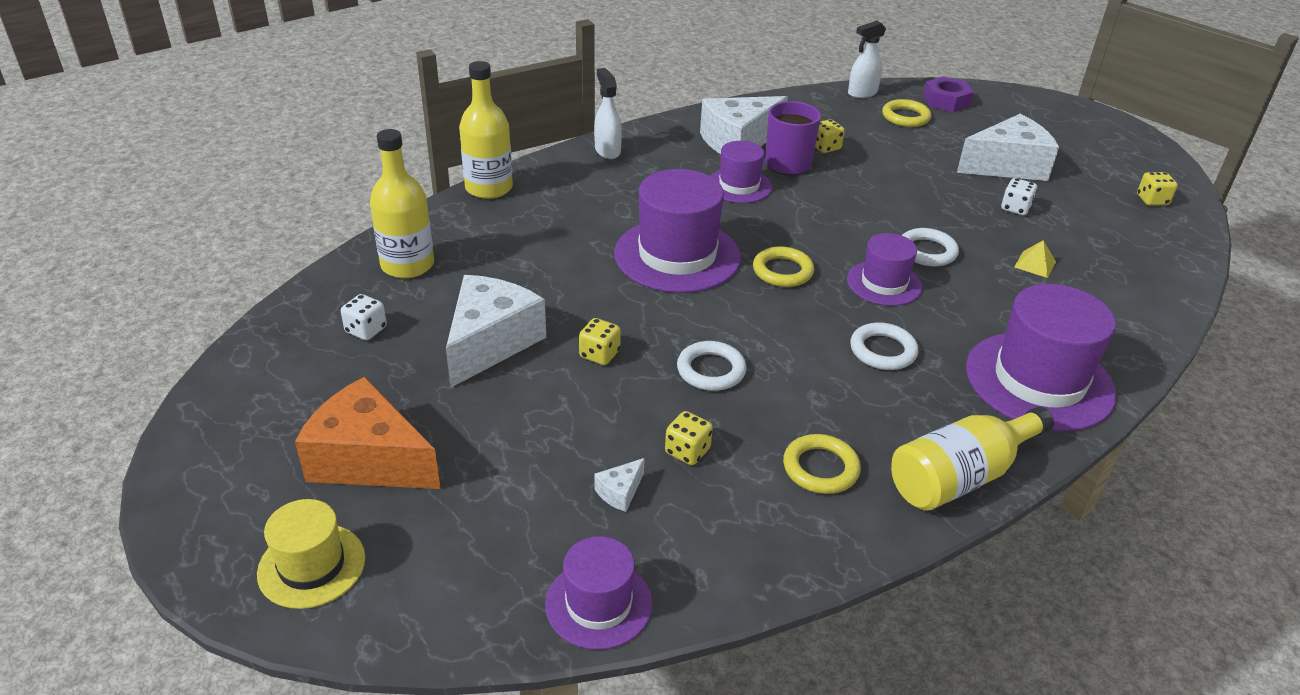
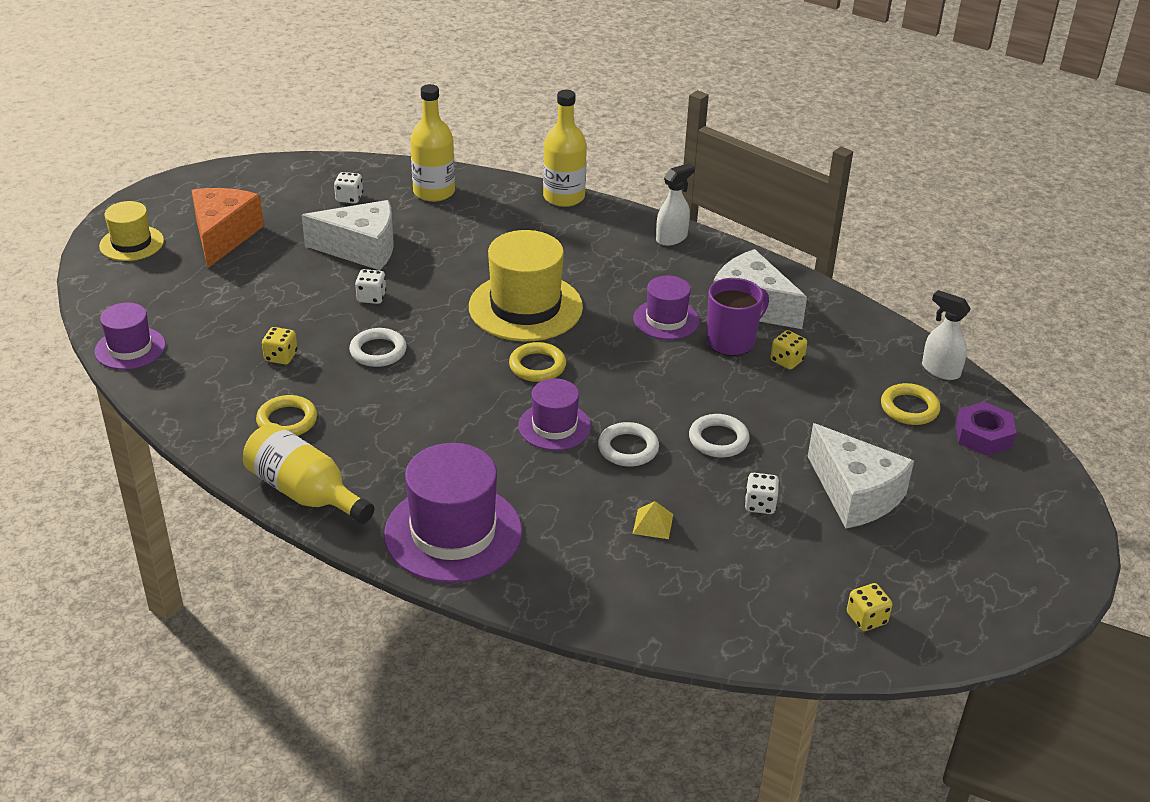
camera: 70 degrees right, 0 degrees up
(599, 354) = (371, 297): yellow dice -> white dice
(620, 492) = (229, 336): white cheese -> none
(677, 255) = (525, 307): purple hat -> yellow hat
(883, 351) = (450, 436): white ring -> white ring (718, 439)

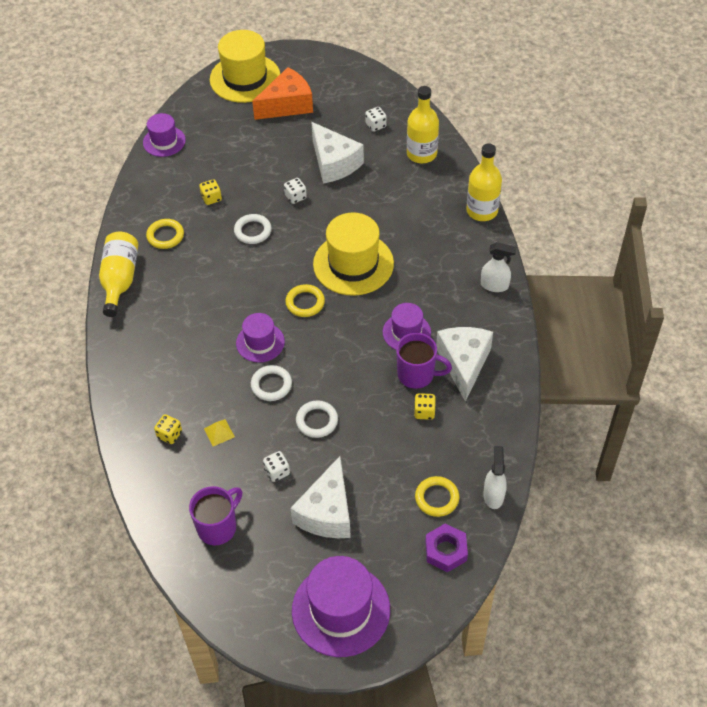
camera: 55 degrees right, 15 degrees up
(131, 243) = (245, 78): yellow hat -> yellow hat, size x1.74
(453, 533) = (140, 355): purple hat -> purple hat (341, 610)
(795, 592) = (218, 527): none -> purple mug
(866, 618) = (224, 571): yellow dice -> yellow dice (169, 434)

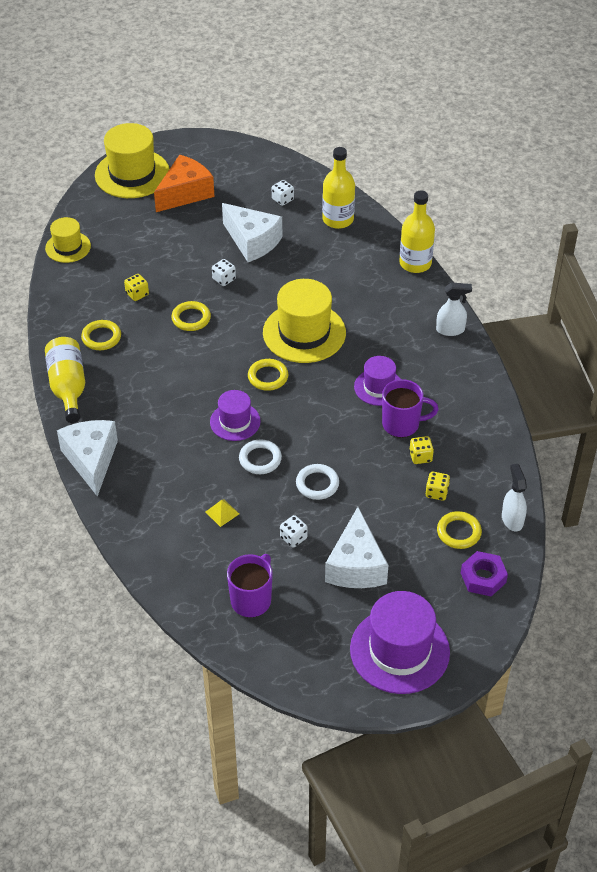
camera: 15 degrees left, 5 degrees down
(164, 141) = (68, 247): purple hat -> yellow hat
(169, 434) = (172, 524): yellow dice -> yellow dice (436, 492)
(253, 231) = (191, 318): white ring -> yellow ring
(463, 364) = (444, 406): white cheese -> white cheese (91, 460)

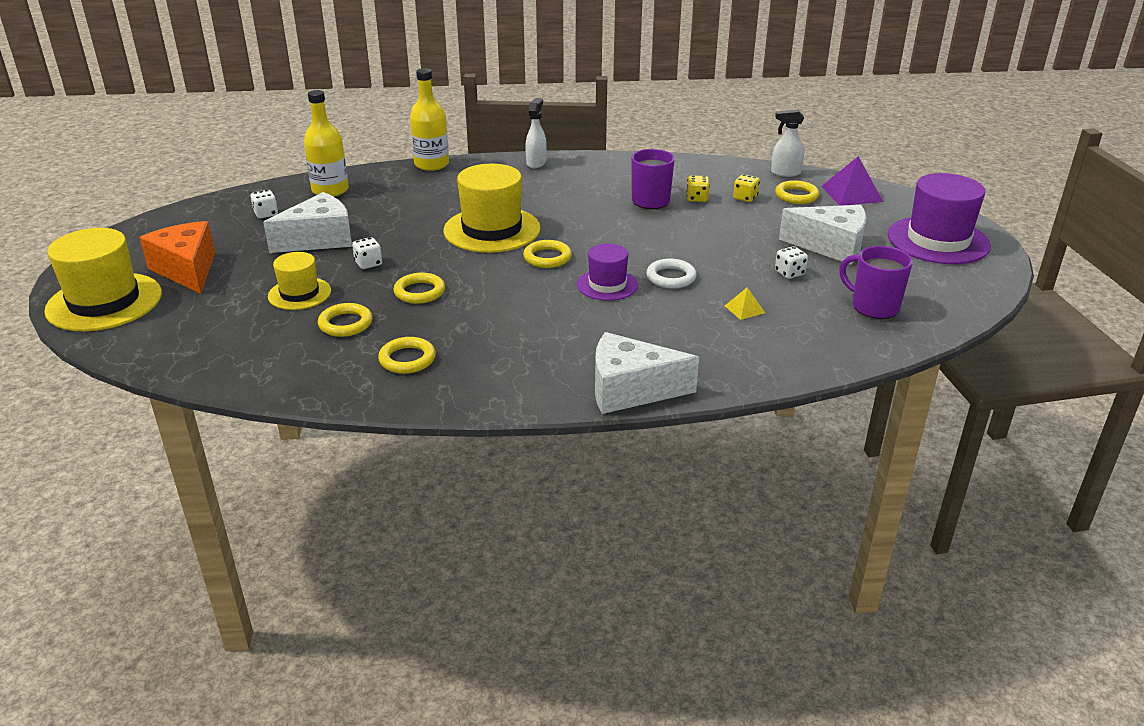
camera: 75 degrees left, 15 degrees down
(68, 247) = (201, 368): yellow hat -> yellow hat (299, 294)
(68, 387) = (486, 395): yellow bottle -> none
(137, 294) = (345, 324): yellow dice -> yellow ring
(317, 484) = (717, 251): white ring -> none
(378, 387) = (595, 204): purple hat -> none
(483, 577) = (851, 194): purple nut -> purple pyramid

